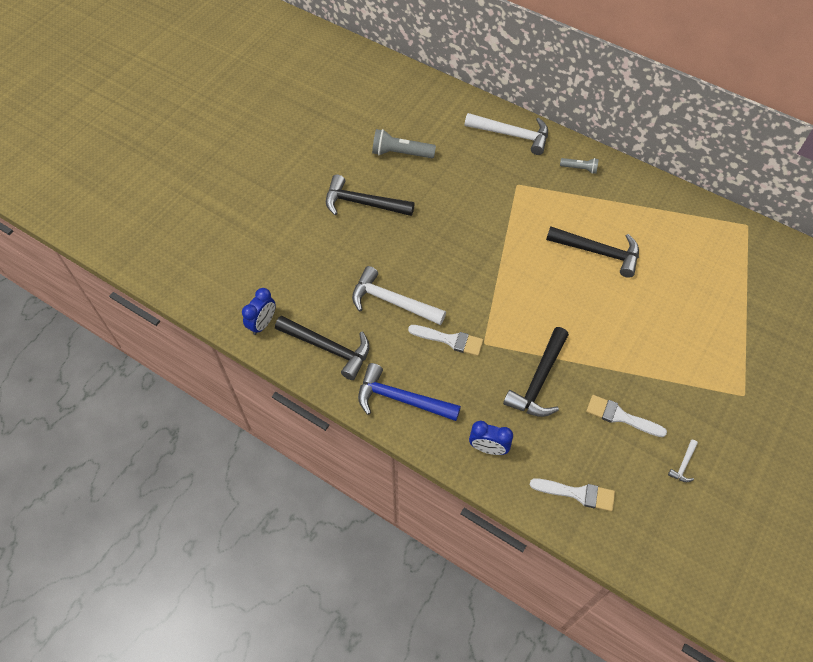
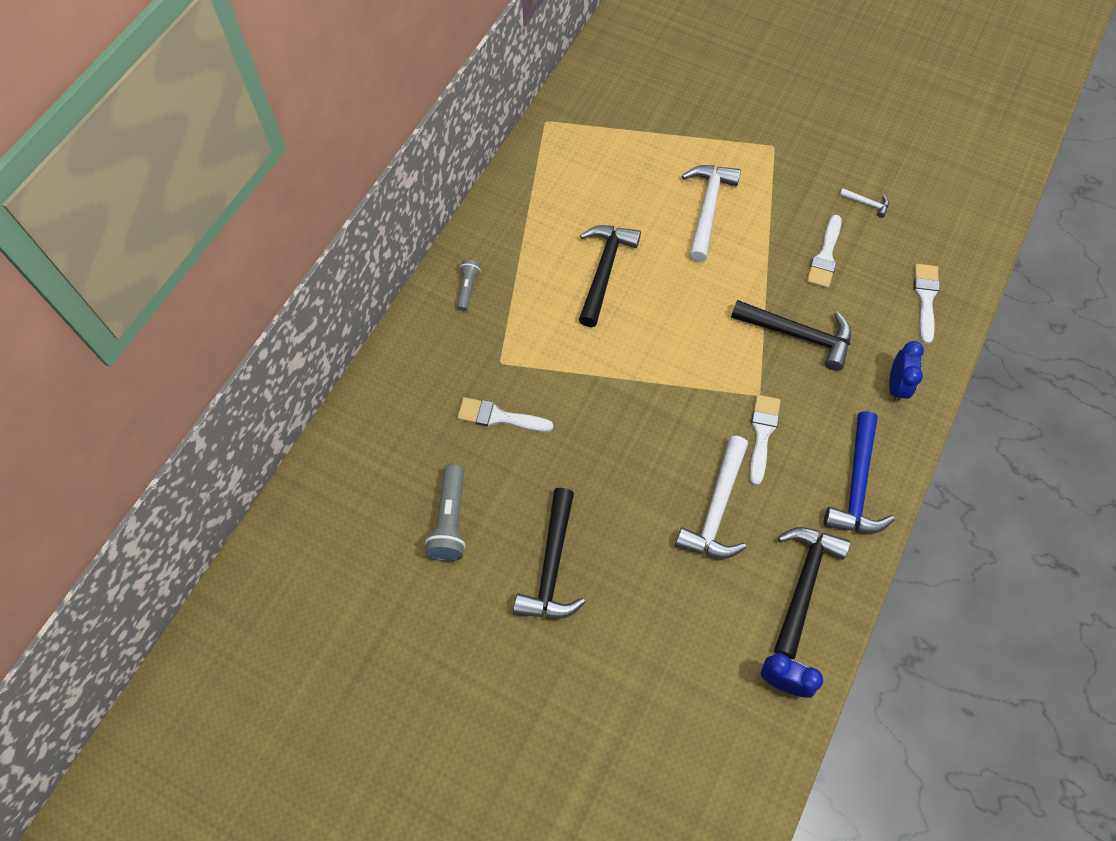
camera: 95 degrees left, 5 degrees up
(474, 181) = (499, 417): none -> white brush
(512, 135) = (408, 370): white hammer -> white hammer (707, 209)

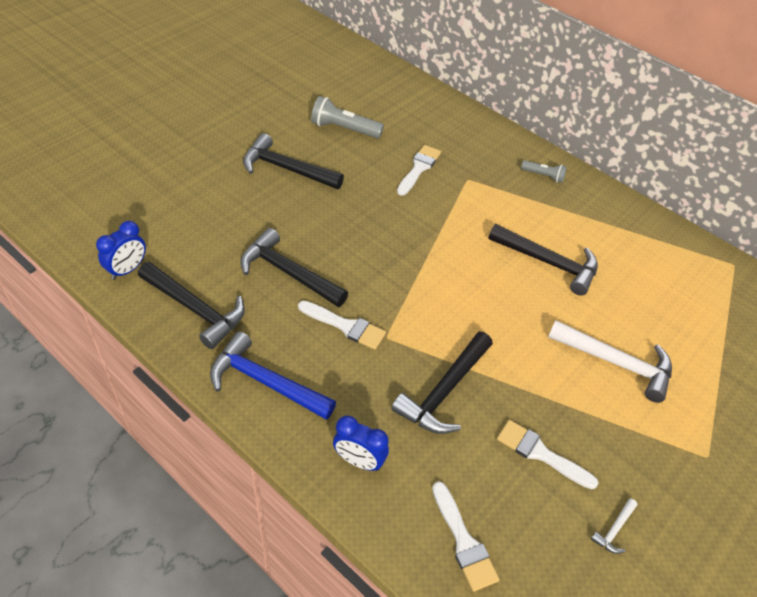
camera: 100 degrees right, 15 degrees down
(716, 508) = (288, 273): white hammer -> black hammer
(925, 298) = (463, 541): white brush -> white brush turned 45 degrees clockwise

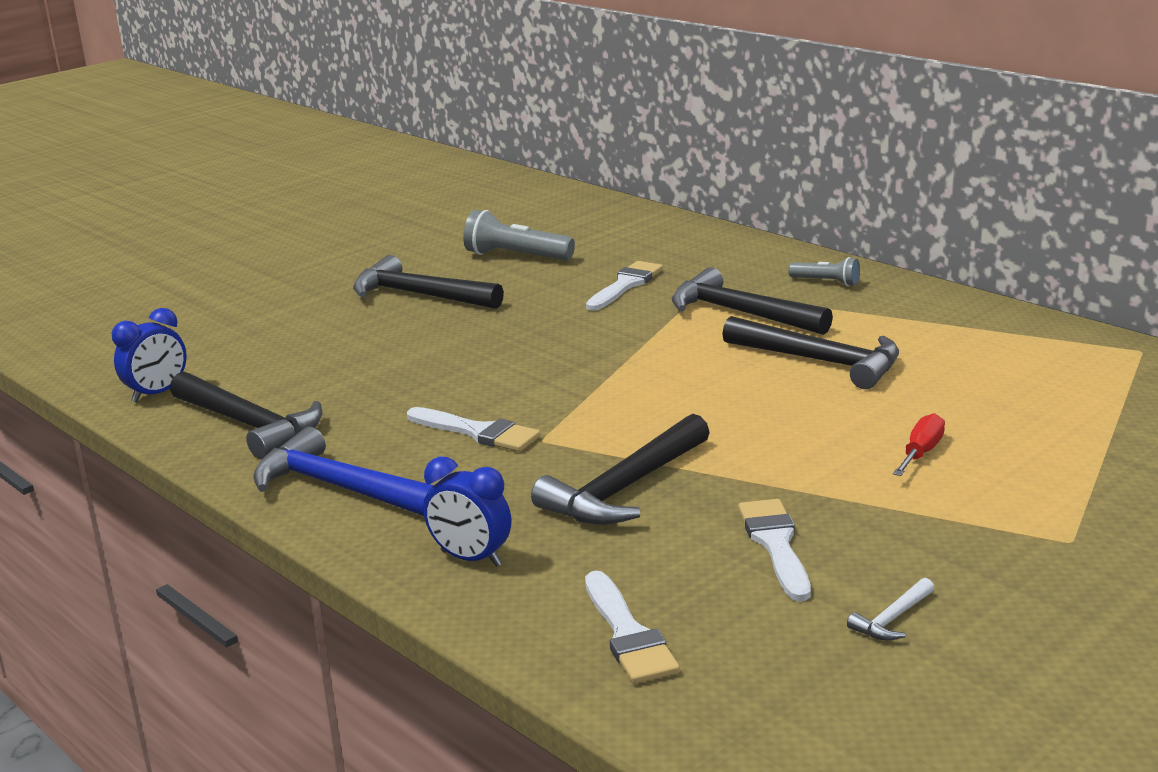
camera: 10 degrees right, 25 degrees down
(288, 273) = (400, 387): black hammer -> black hammer (741, 313)
(540, 453) = (776, 544): white brush -> white brush turned 45 degrees clockwise
(616, 363) = (921, 452): white hammer -> red screwdriver

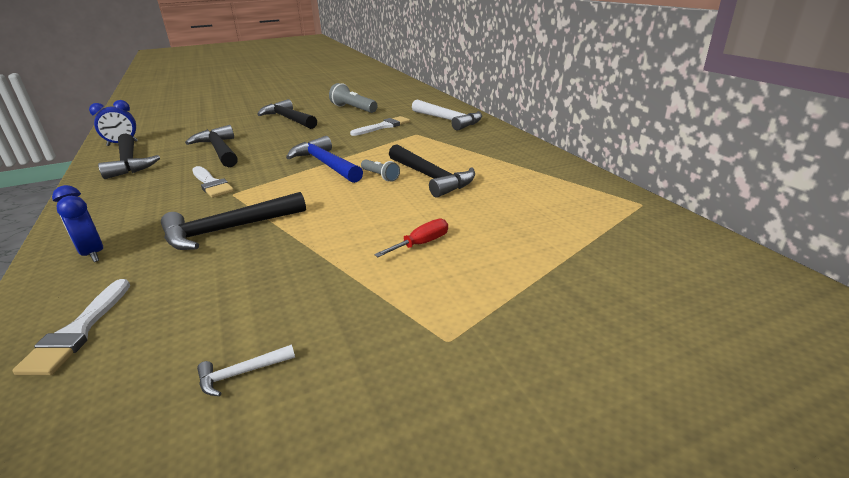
camera: 20 degrees right, 5 degrees up
(340, 488) = (108, 200): blue hammer -> blue hammer (326, 164)
(724, 257) = (448, 120): none -> white hammer
(741, 313) = (421, 146): black hammer -> black hammer (219, 150)
(776, 544) = (253, 288): white brush -> none
(826, 282) = (485, 138): grey flashlight -> grey flashlight (380, 176)

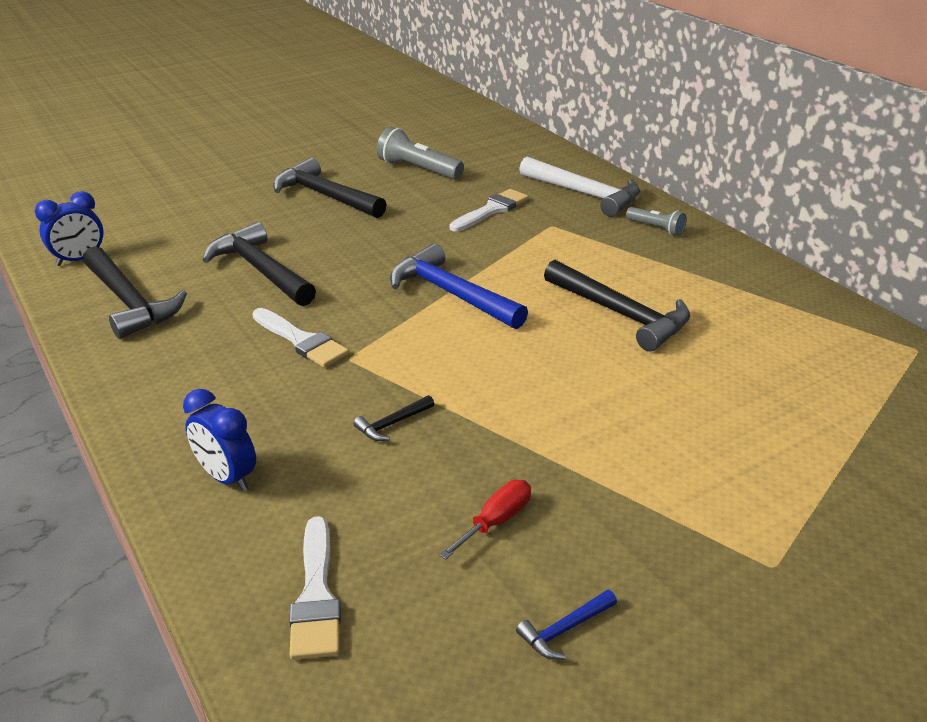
camera: 10 degrees left, 5 degrees up
(228, 229) = (392, 424): black hammer -> black hammer, size x0.44
(241, 373) = (565, 630): white hammer -> blue hammer
(380, 176) = (547, 314): grey flashlight -> grey flashlight (656, 228)
(421, 244) = (670, 431): red screwdriver -> red screwdriver (496, 521)

